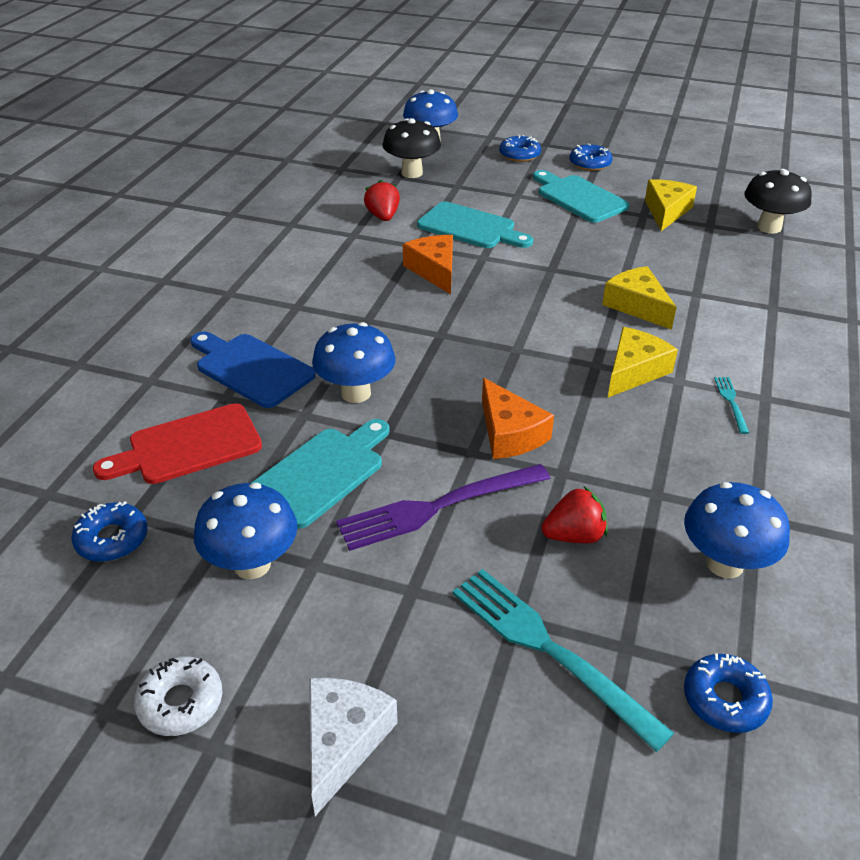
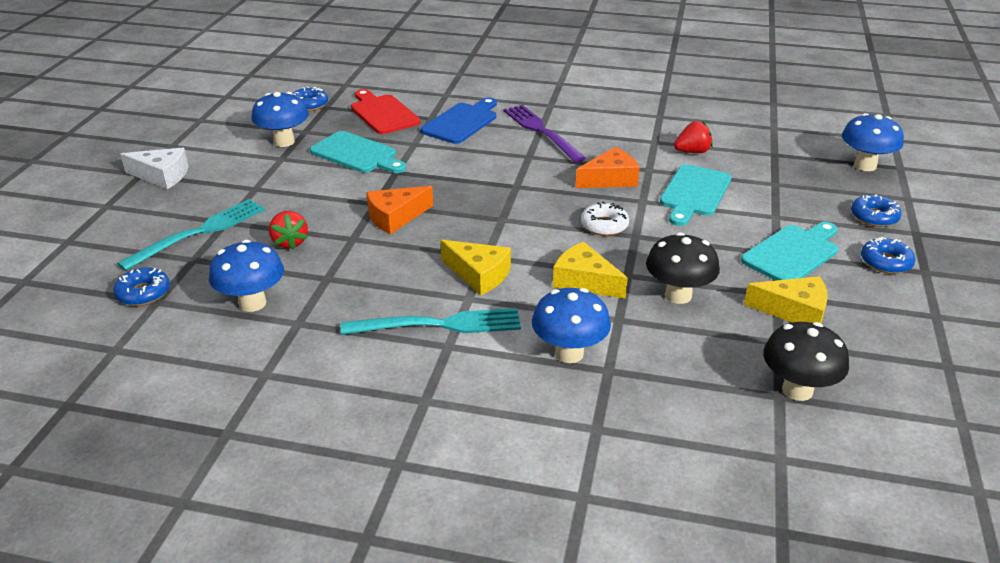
camera: 85 degrees right, 5 degrees down
(180, 702) = (199, 135): white donut -> white donut (604, 225)
(356, 393) = (438, 158): blue mushroom -> blue mushroom (569, 353)
(412, 173) = (787, 160): black mushroom -> black mushroom (678, 295)
(437, 507) = (322, 193): purple fork -> purple fork (541, 131)
(637, 306) = (584, 281): yellow cheese -> yellow cheese turned 105 degrees counterclockwise
(731, 402) = (440, 324): turquoise fork -> turquoise fork, size x2.23

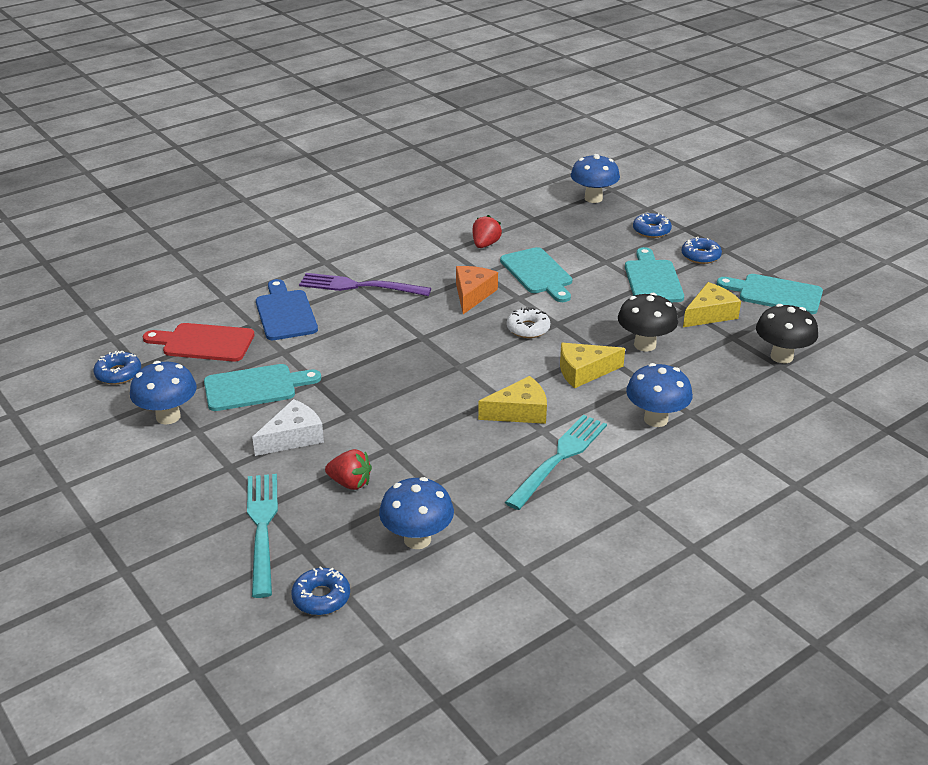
camera: 50 degrees left, 0 degrees up
(162, 176) = (118, 514): white cheese -> white cheese (293, 437)
(395, 217) = (387, 413): orange cheese -> none
(906, 337) = (775, 294): none -> turquoise cutting board

